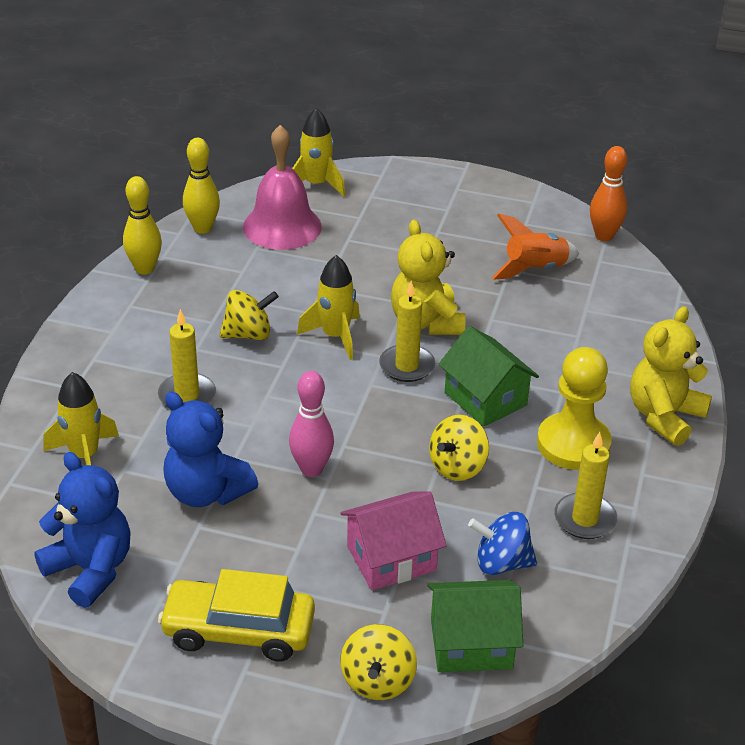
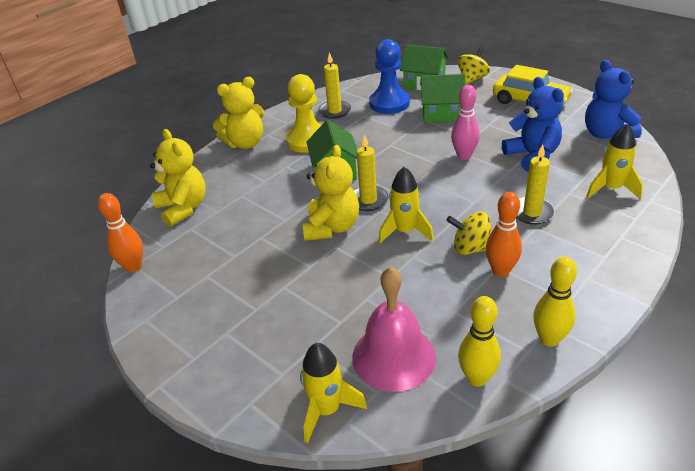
camera: 150 degrees left, 0 degrees up
(207, 318) = (500, 271): none -> orange bowling pin
(391, 558) = (441, 113): pink house -> green house
(457, 467) = (379, 142): yellow spinning top -> none
(501, 563) = (389, 103): blue spinning top -> blue pawn
(534, 269) = (216, 250): orange rocket -> none
(631, 304) = (183, 208): none -> yellow teddy bear

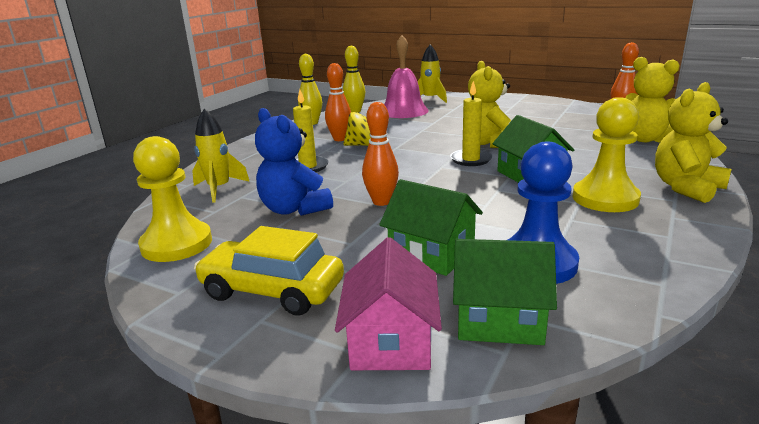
camera: 165 degrees right, 15 degrees down
(334, 111) = (620, 240): yellow candle -> none
(405, 231) = (422, 147): yellow rocket -> none
(441, 113) = (431, 253): green house -> green house turned 45 degrees clockwise
(464, 156) = (381, 202): pink bowling pin -> orange bowling pin
(472, 79) = (391, 341): yellow spinning top -> pink house
(606, 134) = (177, 244): blue teddy bear -> yellow pawn

